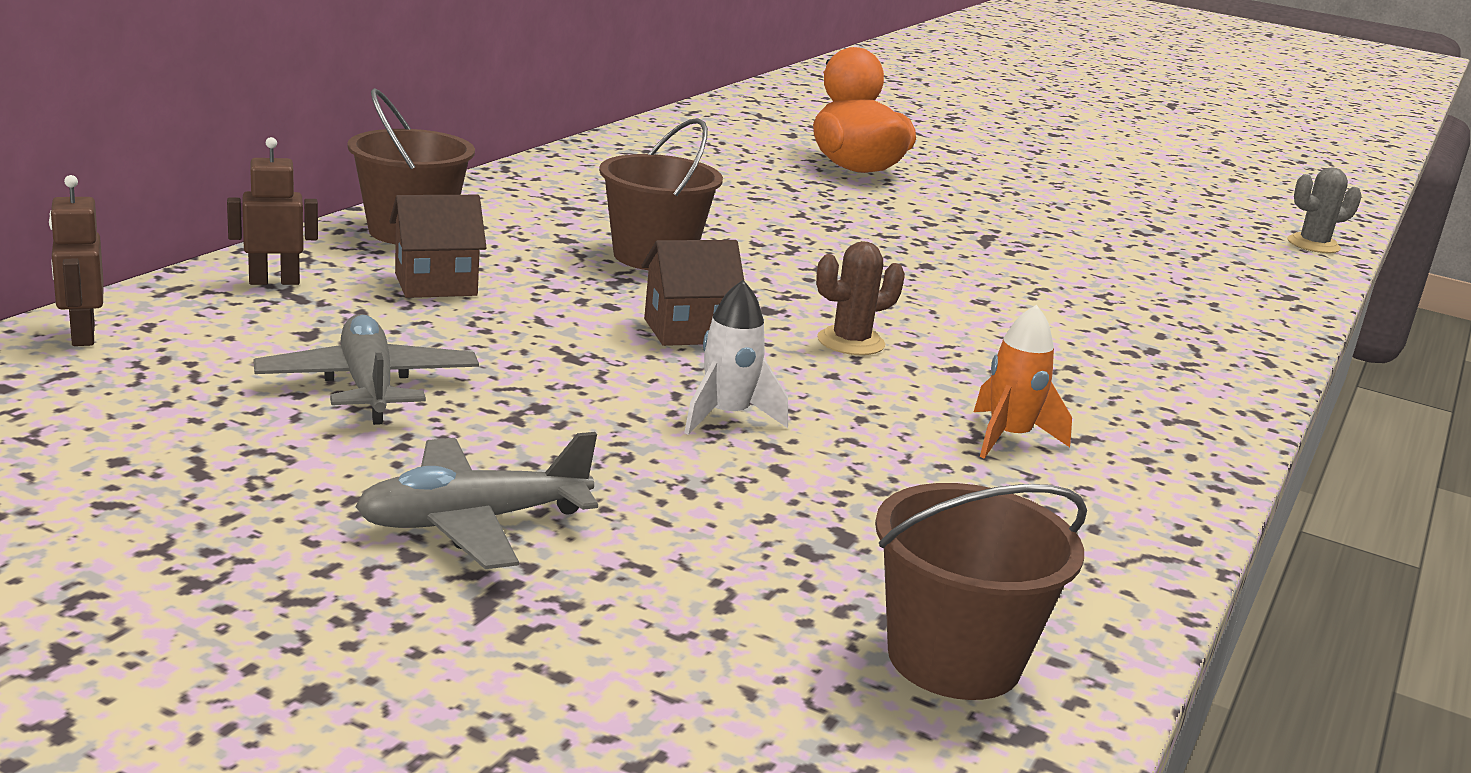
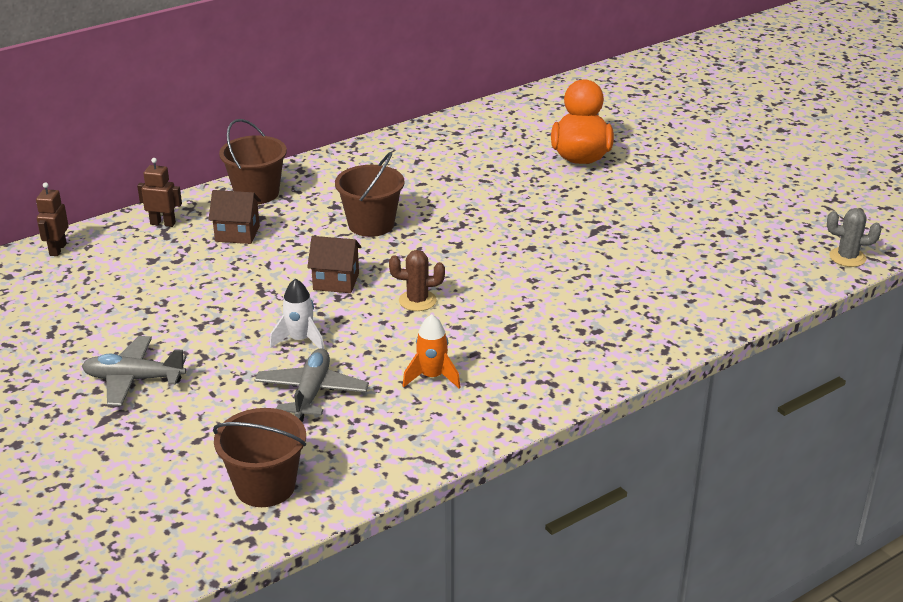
camera: 30 degrees right, 10 degrees up
(368, 386) = (152, 296): grey plane -> grey plane (311, 392)

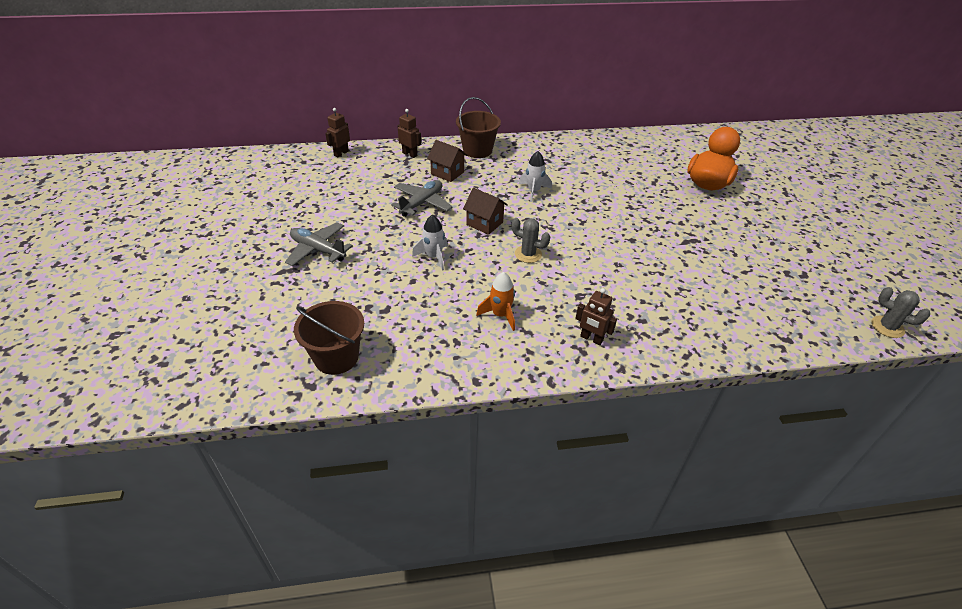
camera: 25 degrees right, 10 degrees up
(311, 392) = (414, 298): grey plane -> grey plane (422, 203)
(371, 224) = (533, 191): brown bucket -> white rocket
(417, 301) = (528, 254): brown cactus -> grey cactus
(553, 367) = (591, 339): none -> brown robot

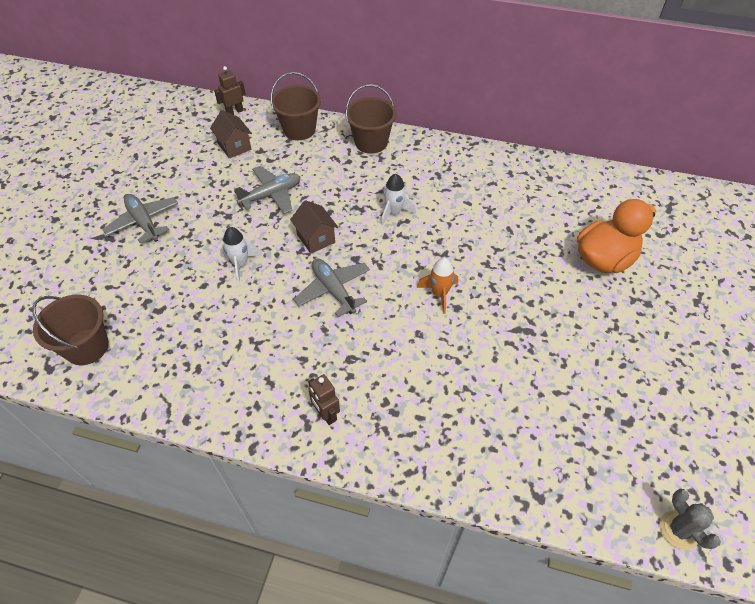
camera: 25 degrees right, 10 degrees up
(410, 154) = (299, 129): brown robot -> brown bucket
(447, 173) = (321, 164): brown house -> brown house (234, 146)
(500, 315) = (257, 353): orange rocket -> orange rocket (439, 294)
(528, 254) = (333, 290): grey cactus -> grey plane

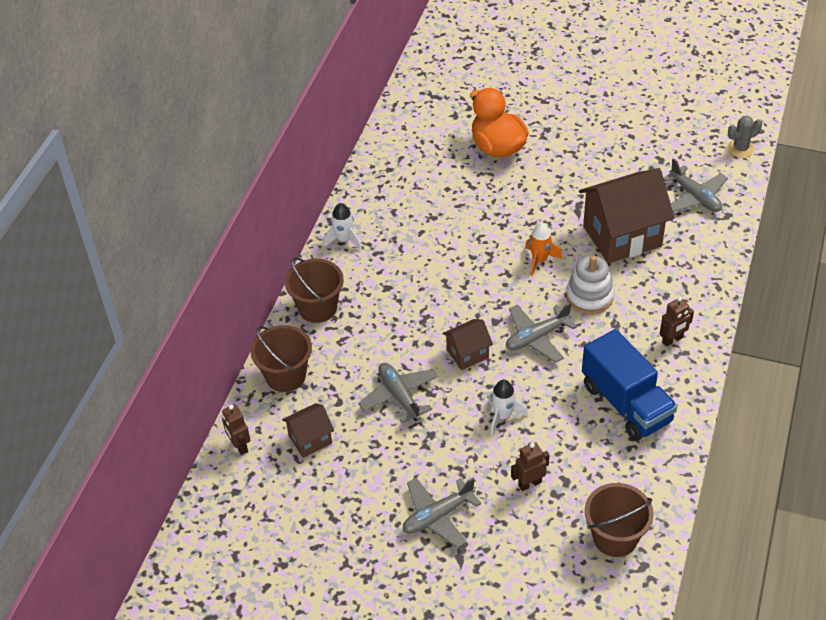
camera: 85 degrees left, 5 degrees down
(162, 283) = (529, 483): none -> brown robot
(242, 363) = (626, 403): none -> blue truck
(389, 336) = (589, 296): none -> white stacking toy
(394, 212) = (431, 290): white rocket -> white rocket (344, 240)
(484, 371) = (622, 236): none -> brown house
(566, 458) = (695, 197): none -> grey plane

